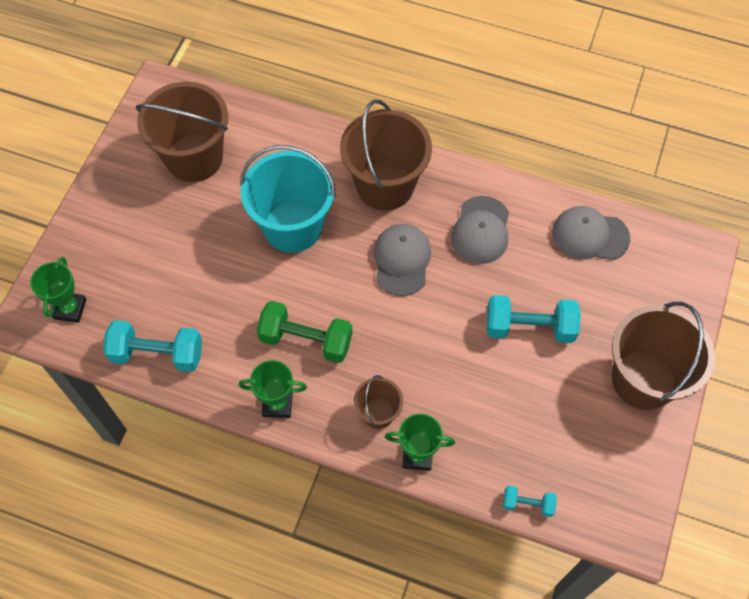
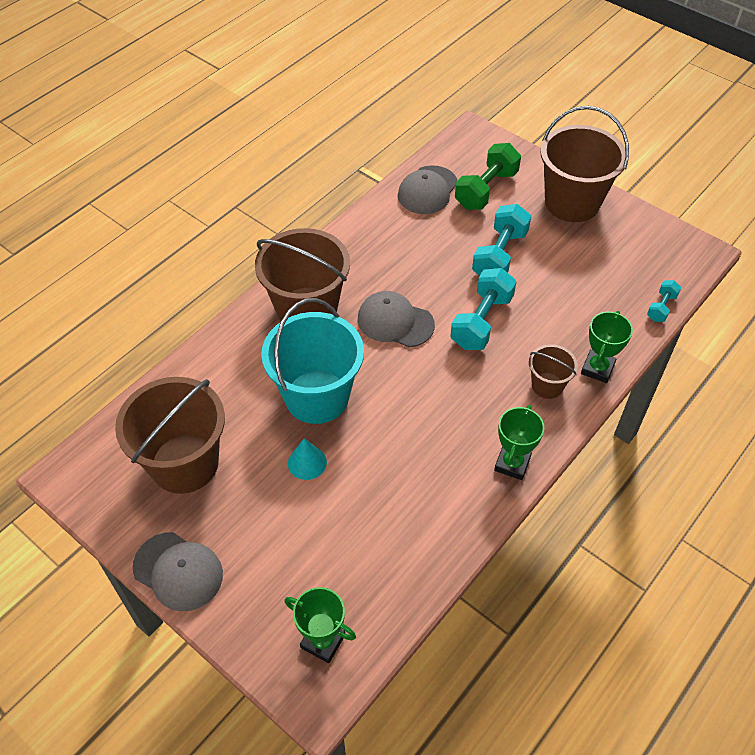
camera: 70 degrees left, 10 degrees down
(157, 354) = (416, 560): turquoise dumbbell -> turquoise dumbbell (481, 321)
(224, 242) = (307, 462): none -> turquoise cone
(306, 340) = (450, 421): green dumbbell -> green dumbbell (486, 190)
(481, 230) = (389, 257): grey cap -> grey cap (178, 571)

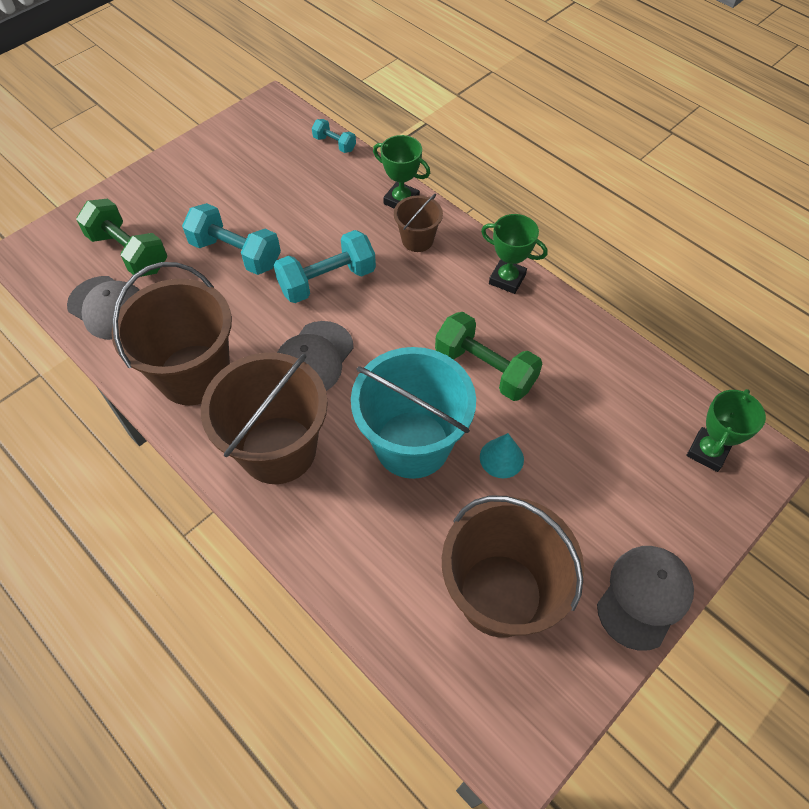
camera: 85 degrees left, 5 degrees up
(399, 447) = (485, 369): none -> green dumbbell
(481, 321) = (327, 281): turquoise dumbbell -> turquoise dumbbell turned 60 degrees counterclockwise
(572, 203) = (175, 183): brown bucket -> brown bucket (194, 374)

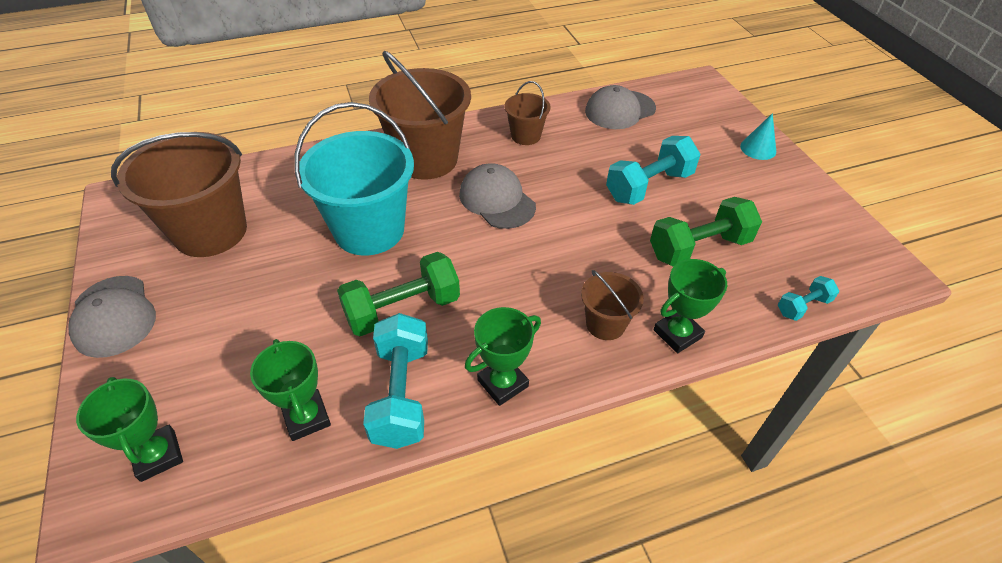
camera: 115 degrees right, 10 degrees down
(129, 252) = (679, 129): green dumbbell -> green dumbbell (699, 248)
(194, 374) = (525, 136): brown bucket -> brown bucket, size x0.50
(327, 281) = (582, 234): turquoise dumbbell -> turquoise dumbbell (401, 394)
(501, 458) = (307, 280): turquoise cone -> turquoise cone (758, 148)
(614, 378) = (306, 417): none -> green trophy

